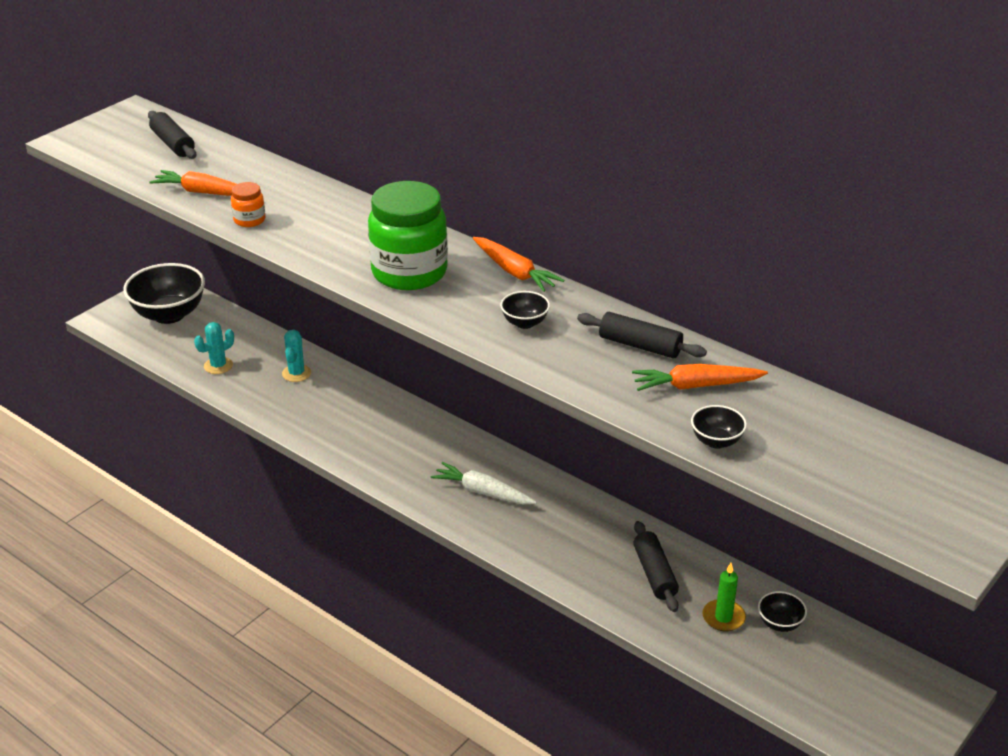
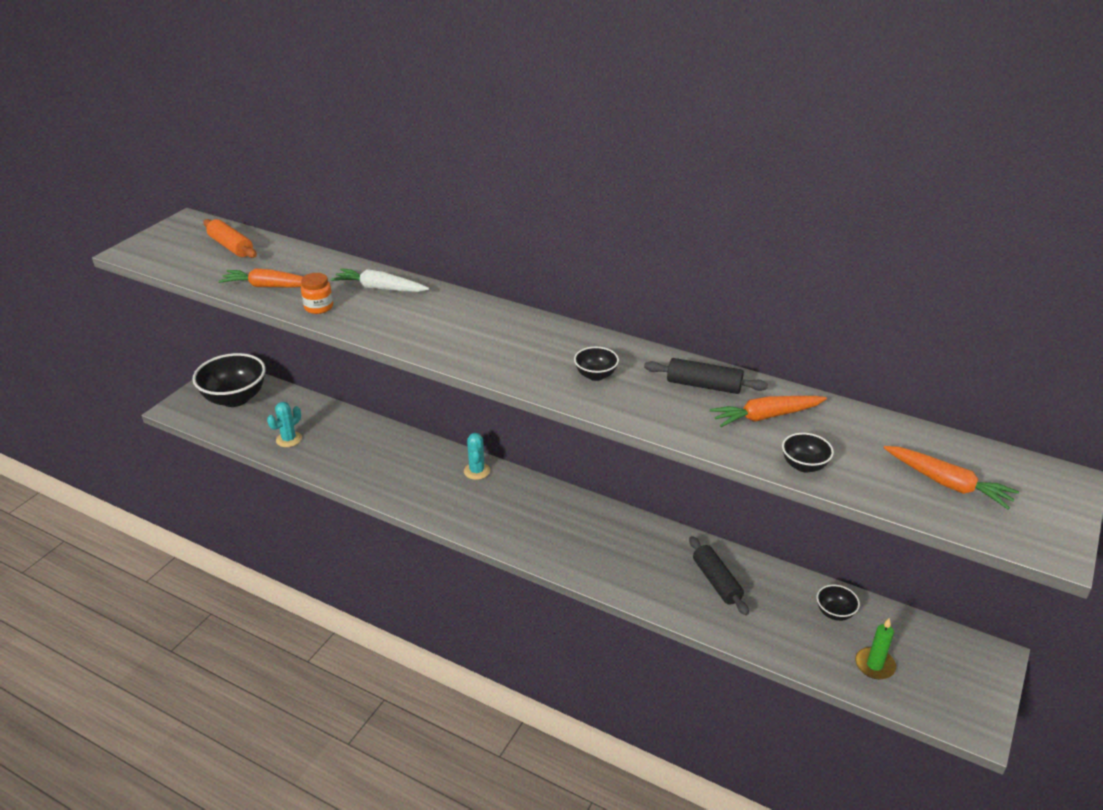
camera: 10 degrees left, 0 degrees up
(173, 144) = (231, 246): black rolling pin -> orange rolling pin
(296, 373) = (360, 438): turquoise cactus -> turquoise cactus (477, 471)
(409, 272) = (478, 340): green jar -> none
(482, 492) = (549, 526): white carrot -> white carrot (380, 288)
(515, 272) = (571, 331): orange carrot -> orange carrot (948, 484)
(723, 617) = (786, 614): green candle -> green candle (874, 665)

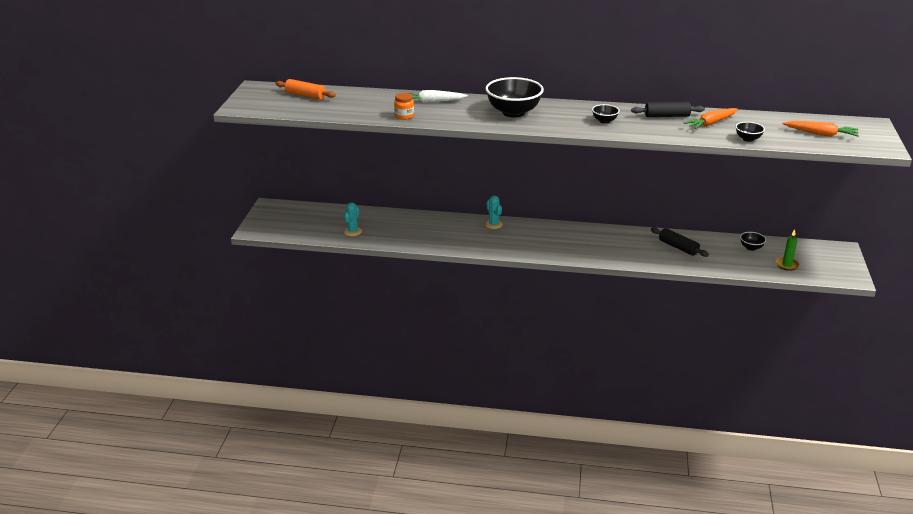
camera: 20 degrees left, 5 degrees down
(235, 398) = (291, 217): black bowl -> black bowl (513, 112)
(269, 286) = (359, 111): orange carrot -> none

